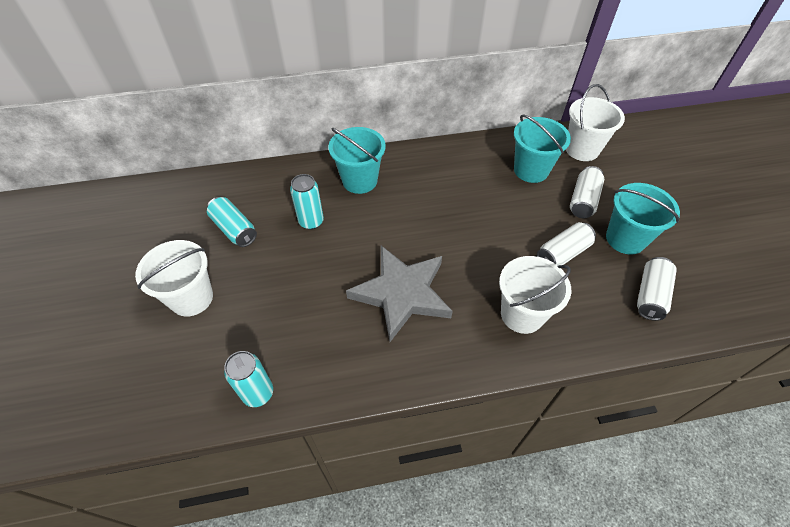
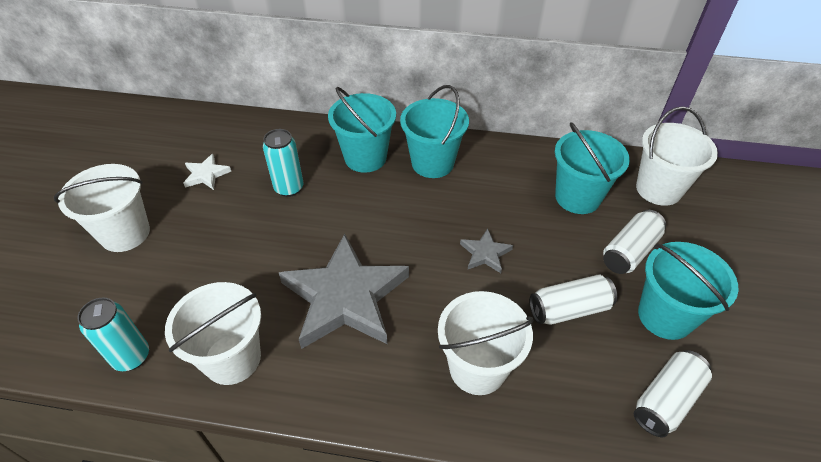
camera: 20 degrees right, 5 degrees down
(234, 229) = (206, 174): turquoise can -> white star
(340, 367) = (232, 358): none -> white bucket
(414, 171) = (432, 163): none -> turquoise bucket
(487, 230) = (485, 253): none -> grey star

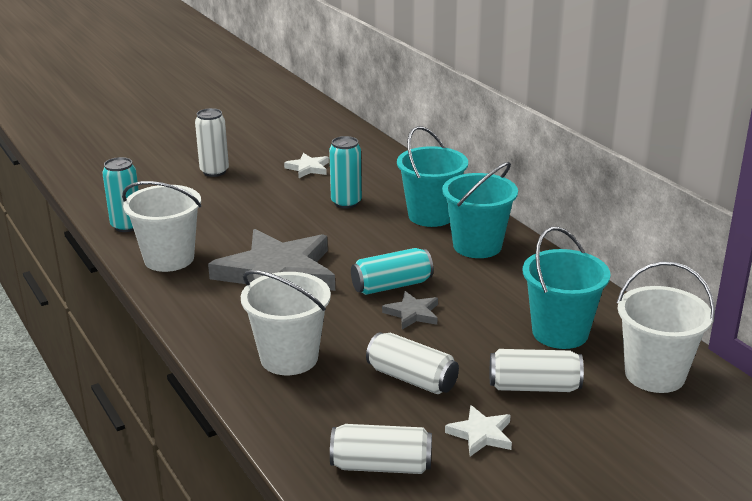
camera: 50 degrees right, 20 degrees down
(125, 233) = (214, 171): white bucket -> white can
(436, 240) = (392, 286): none -> turquoise can
(665, 316) = (481, 434): turquoise bucket -> white star

